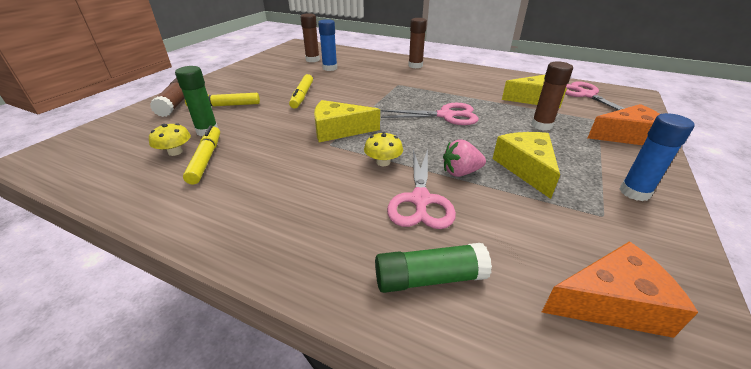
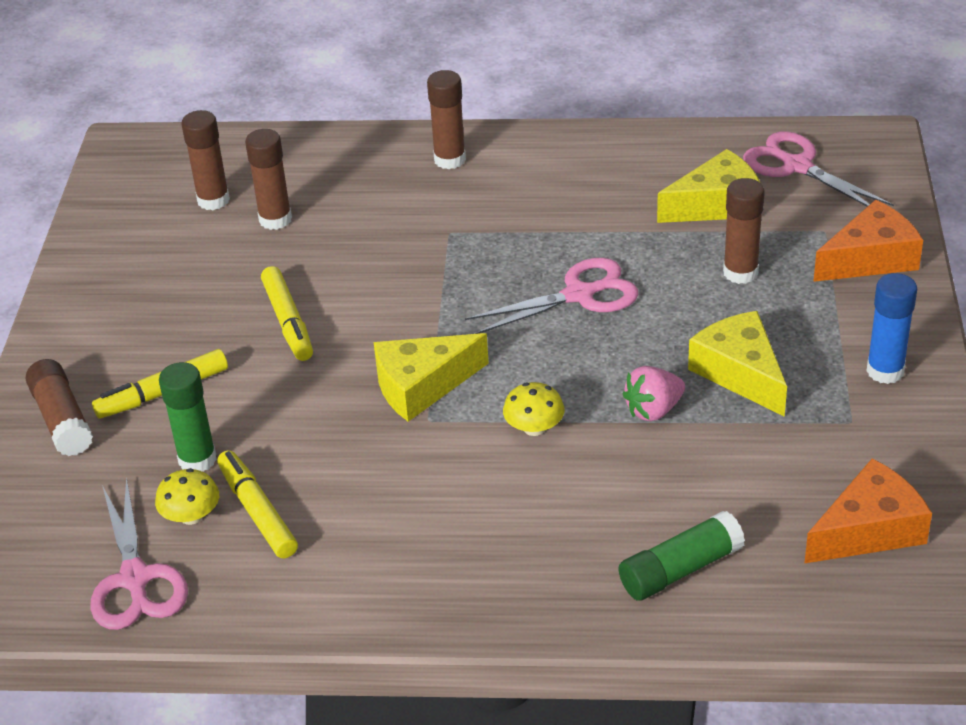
camera: 20 degrees left, 5 degrees up
(330, 68) = (275, 219): blue glue stick -> brown glue stick
(420, 200) = (621, 474): pink scissors -> pink scissors (135, 579)

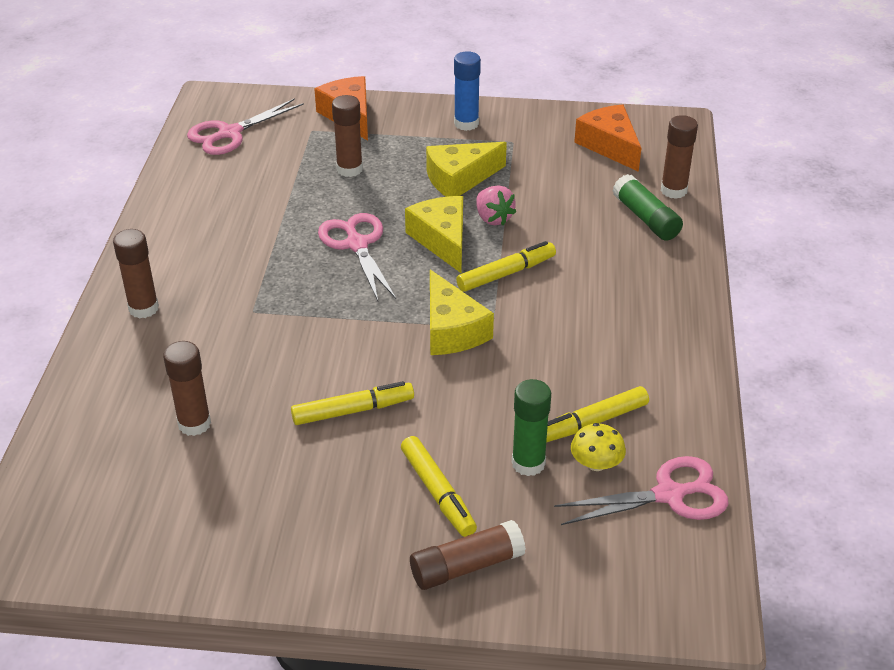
camera: 90 degrees left, 0 degrees up
(213, 200) = (144, 472): brown glue stick -> brown glue stick (673, 190)
(534, 428) = (506, 273): yellow mushroom -> yellow marker
(716, 205) = (264, 173): yellow cheese -> yellow cheese (442, 240)

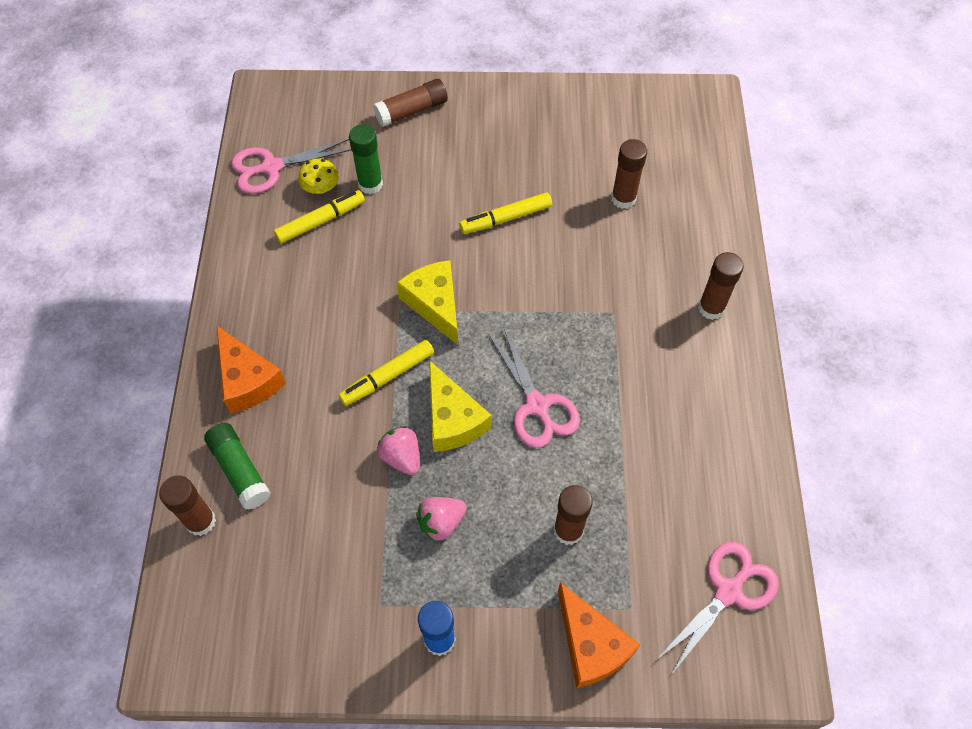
camera: 175 degrees right, 20 degrees up
(438, 493) = (434, 158): yellow marker -> none
(459, 179) = (441, 522): yellow cheese -> pink strawberry
(609, 146) = (262, 605): orange cheese -> orange cheese (247, 380)

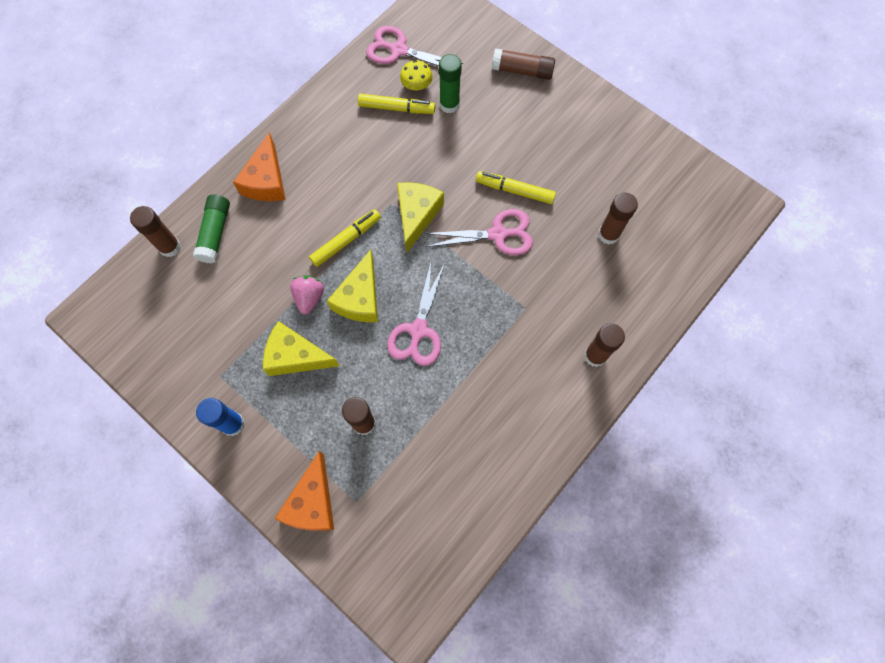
camera: 40 degrees right, 10 degrees up
(387, 377) = (346, 240): yellow marker -> yellow marker turned 135 degrees clockwise
(441, 522) = (296, 356): pink strawberry -> yellow cheese
(728, 591) = (424, 544): pink scissors -> pink scissors (498, 234)

